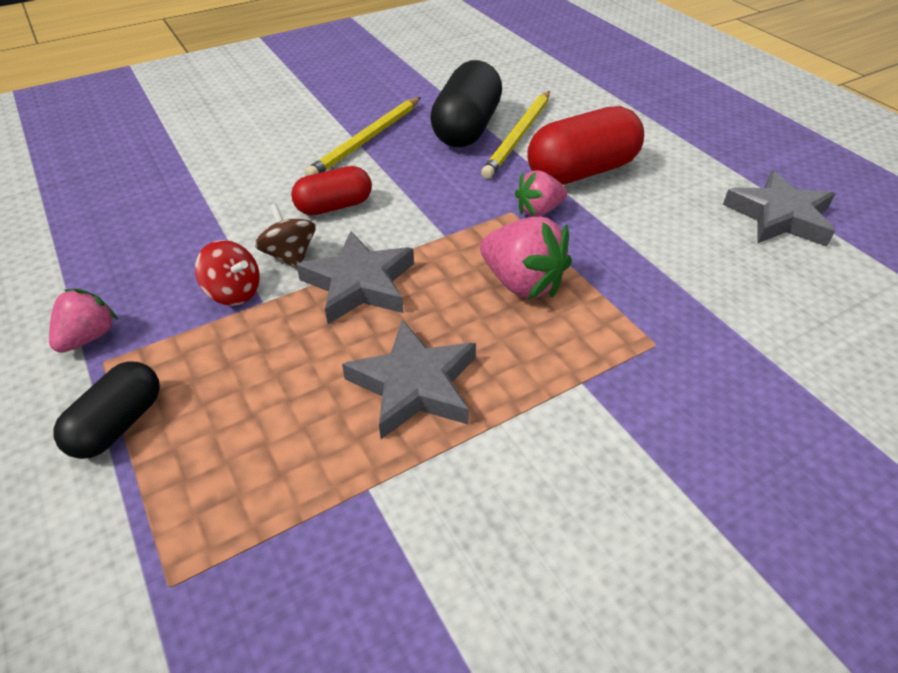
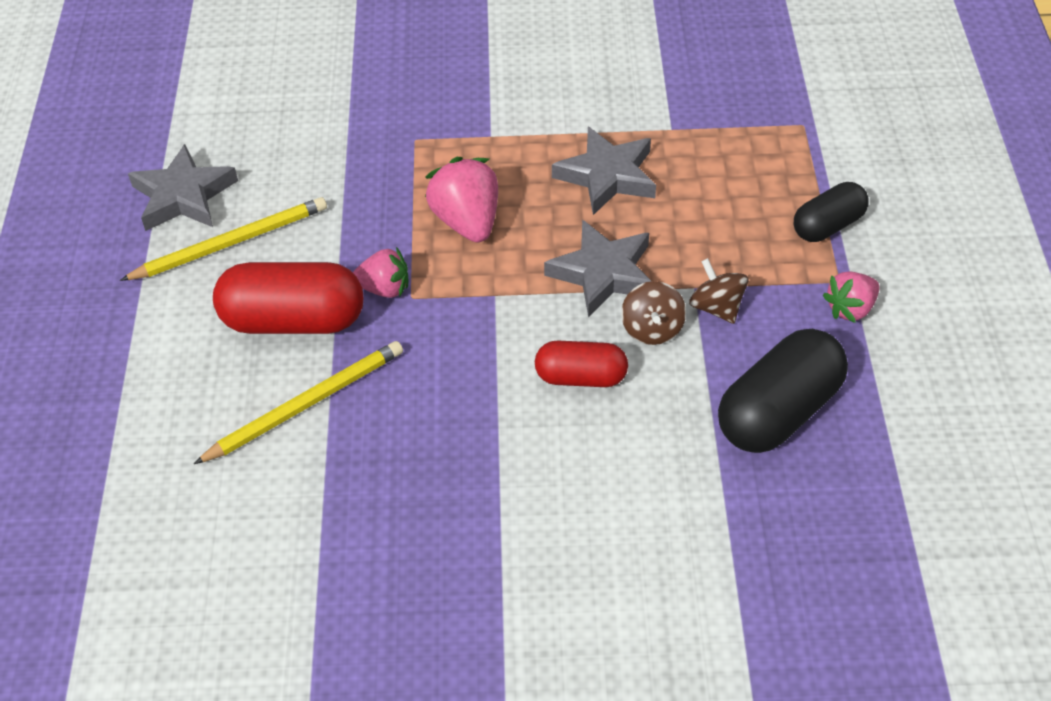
camera: 150 degrees left, 5 degrees up
(234, 292) = (716, 307): red spinning top -> brown spinning top
(366, 140) = (487, 477): yellow pencil -> yellow pencil (231, 243)
(466, 128) = (352, 447): black capsule -> black capsule (778, 411)

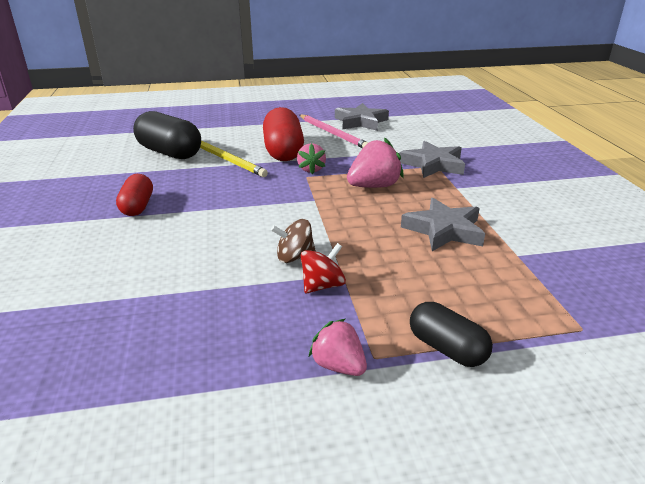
camera: 80 degrees right, 20 degrees down
(231, 243) = (333, 134): yellow pencil -> pink pencil
(581, 377) = (247, 232): red capsule -> red capsule (137, 206)
(603, 273) = (344, 234): grey star -> grey star (433, 164)
(716, 307) = (322, 285): brown spinning top -> red spinning top
(778, 411) = (212, 322): black capsule -> black capsule (170, 153)

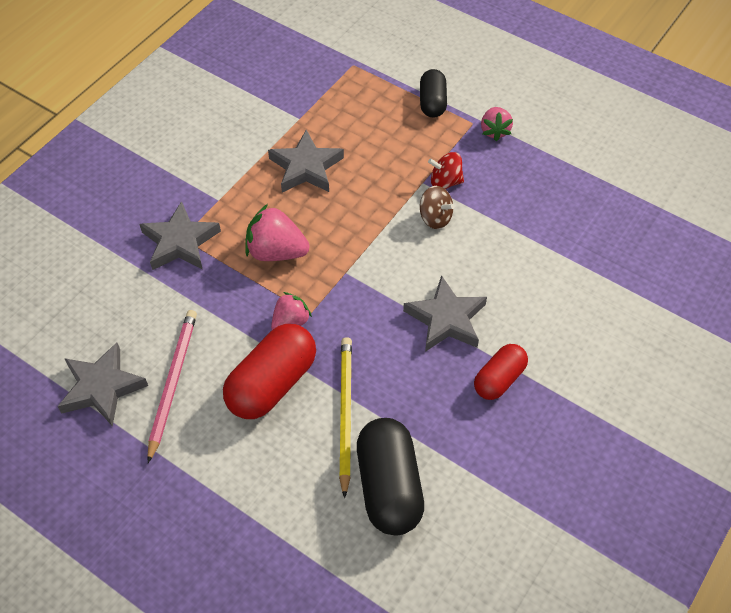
camera: 135 degrees left, 25 degrees up
(210, 213) = (446, 319): none -> grey star

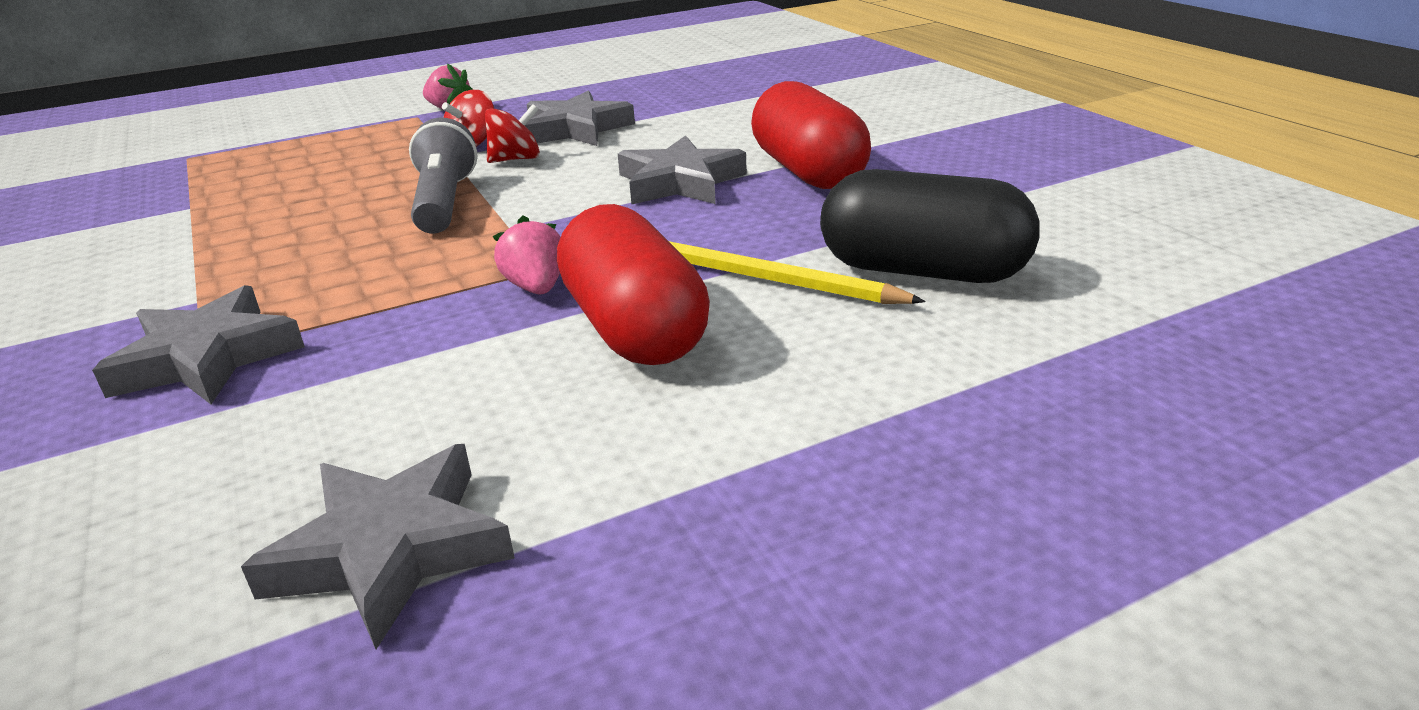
camera: 60 degrees left, 25 degrees down
(173, 382) = (504, 438): pink pencil -> none
(276, 252) = (386, 272): pink strawberry -> none
(306, 167) = (281, 219): grey star -> grey star (576, 129)
(360, 223) = (444, 202): none -> grey flashlight
(432, 102) = (345, 129): black capsule -> none
(435, 218) = (516, 159): brown spinning top -> red spinning top
(499, 379) = (808, 171): red capsule -> red capsule, size x1.65

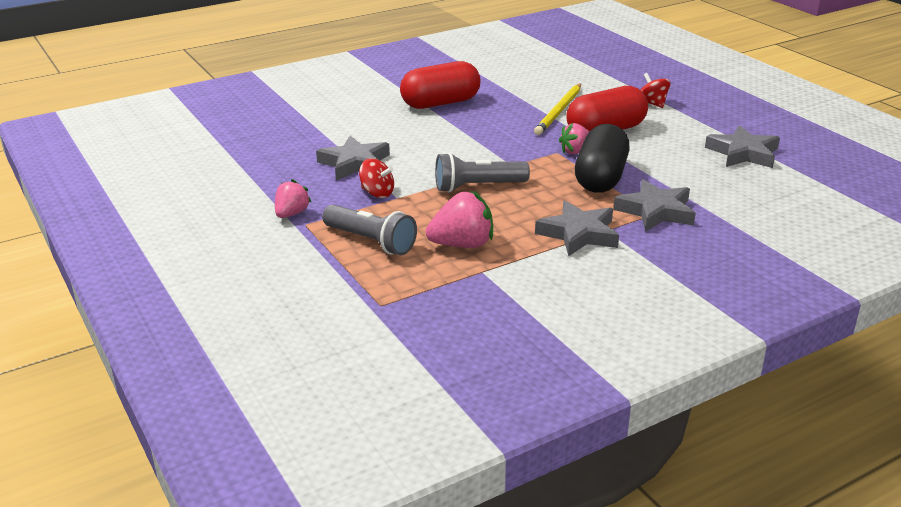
camera: 95 degrees left, 0 degrees up
(274, 194) = (462, 244): none -> pink strawberry
(339, 147) = (371, 241): none -> grey flashlight
(516, 159) = (409, 176): red spinning top -> red spinning top (652, 103)
(680, 182) = (452, 130): grey star -> grey star (579, 234)
(922, 271) = (549, 86): black capsule -> black capsule (600, 178)

